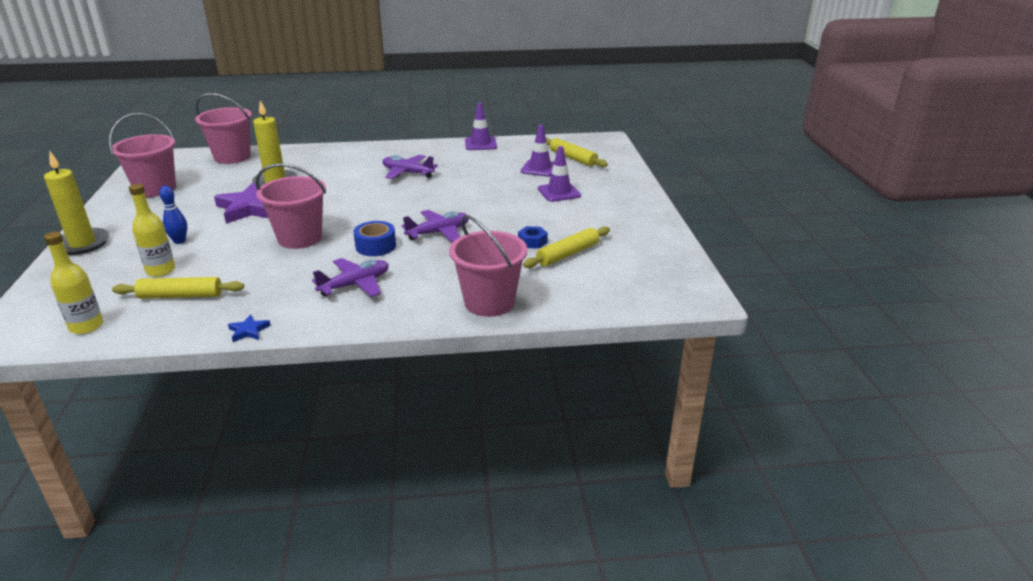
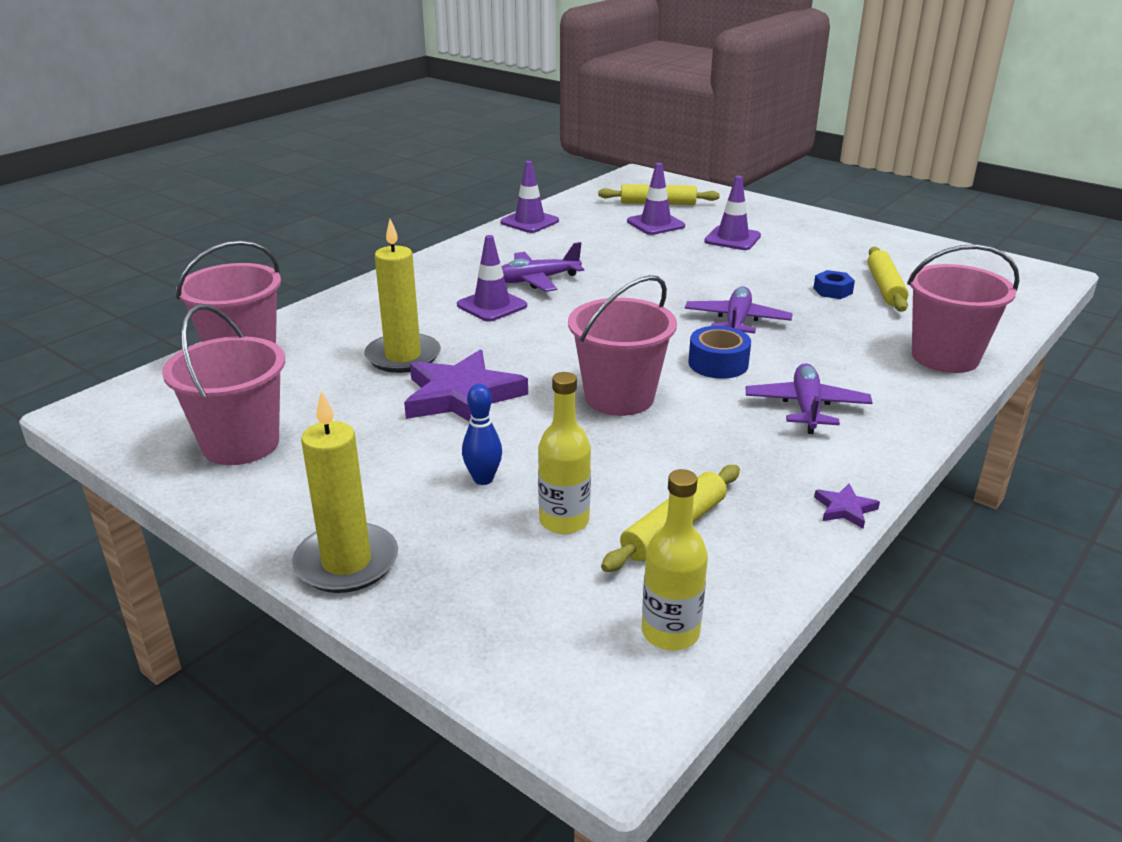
camera: 45 degrees left, 0 degrees up
(248, 331) = (845, 509): blue star -> purple star
(360, 176) = (492, 305): none -> purple traffic cone

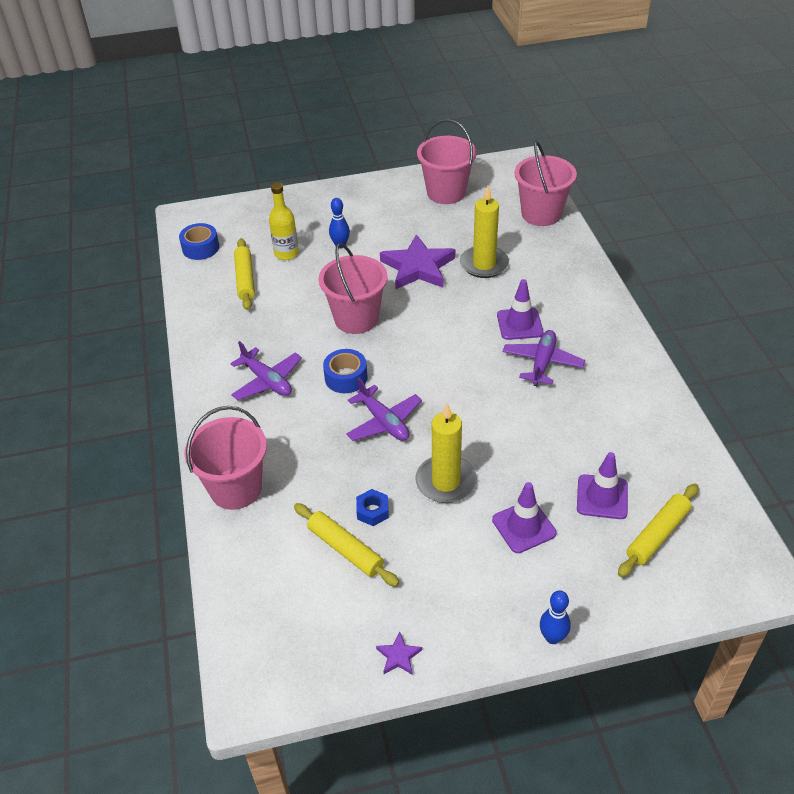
camera: 130 degrees right, 15 degrees up
(346, 562) = (328, 195): yellow candle -> yellow candle (446, 482)
(529, 222) = (671, 418): purple traffic cone -> none
(670, 633) = (200, 248): yellow bottle -> blue tape
(797, 210) = (552, 637): none -> blue bowling pin
(845, 509) = (191, 335): purple star -> purple star (398, 656)

